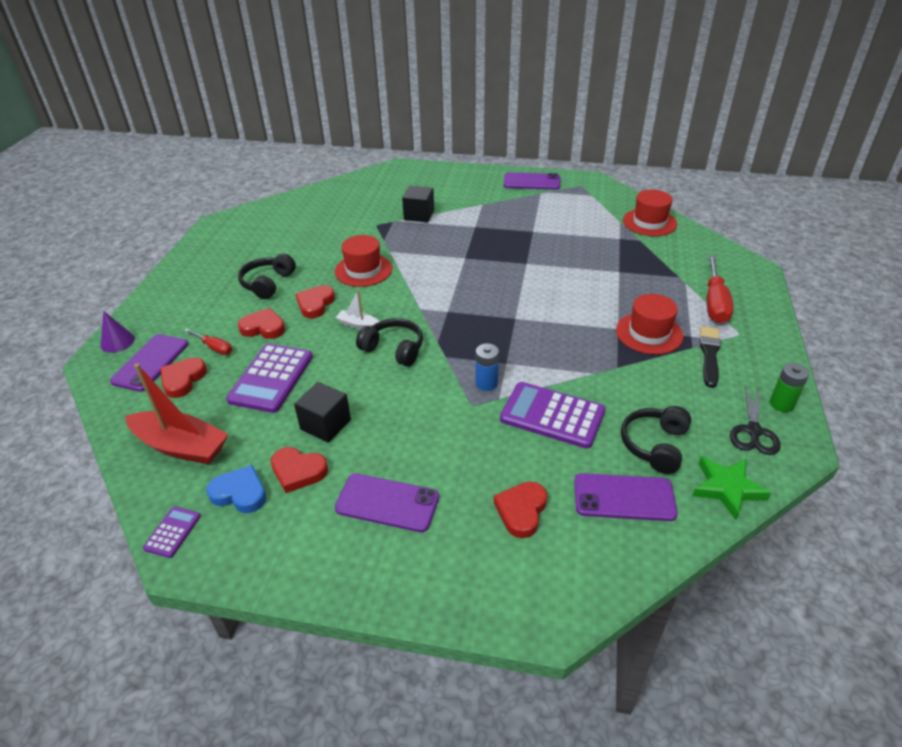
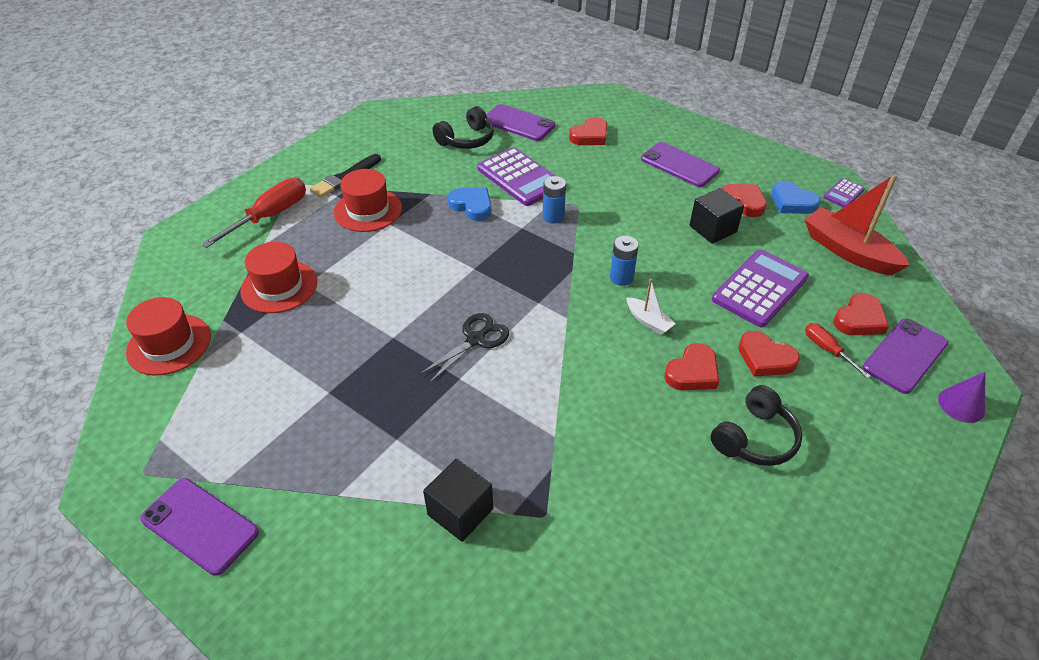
camera: 155 degrees left, 5 degrees up
(363, 270) = (609, 410): red hat -> red hat (279, 286)
(394, 349) = (621, 278): black headphones -> blue battery
(568, 368) = (472, 206): none -> blue heart
(727, 488) = (450, 109): green star -> none
(753, 431) = (391, 127): black scissors -> black scissors (475, 340)
(781, 404) = (347, 133): green battery -> none

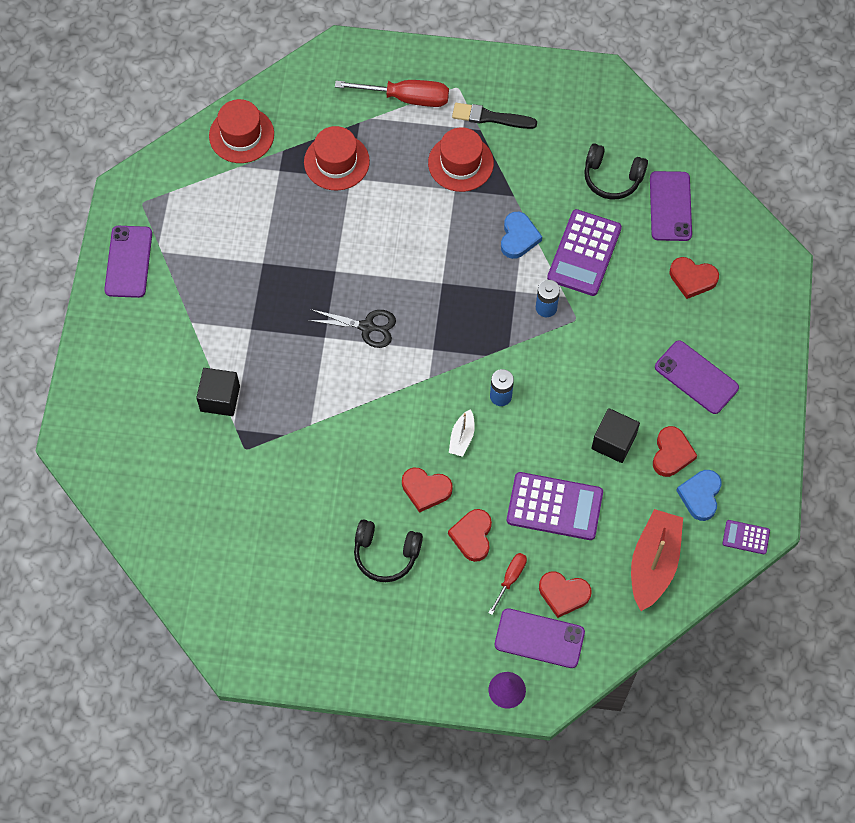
camera: 60 degrees right, 20 degrees up
(679, 165) = (696, 377): purple phone -> purple phone turned 60 degrees counterclockwise

